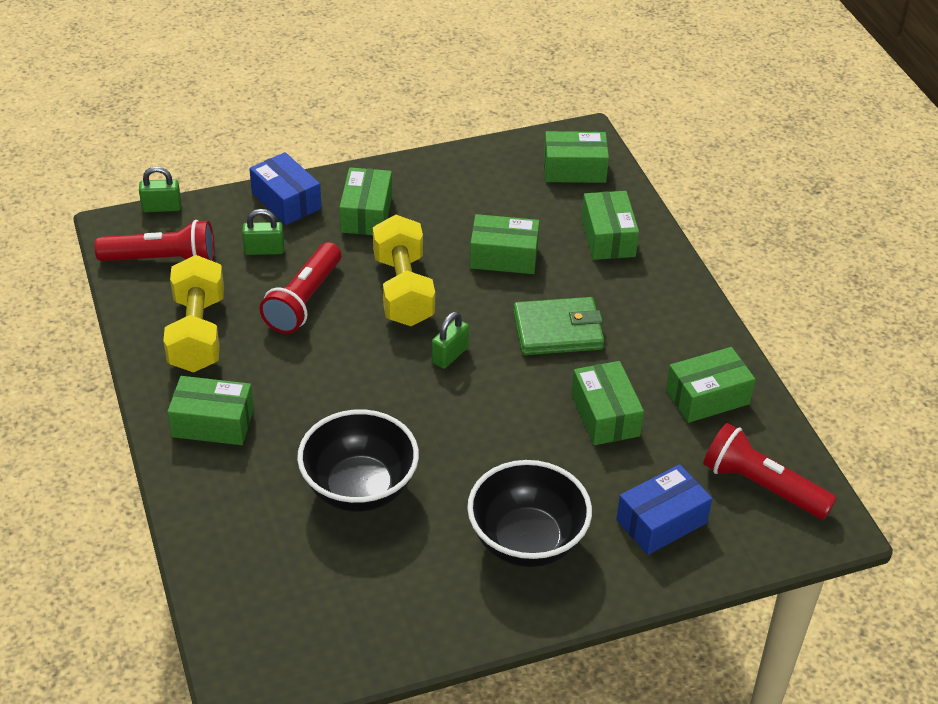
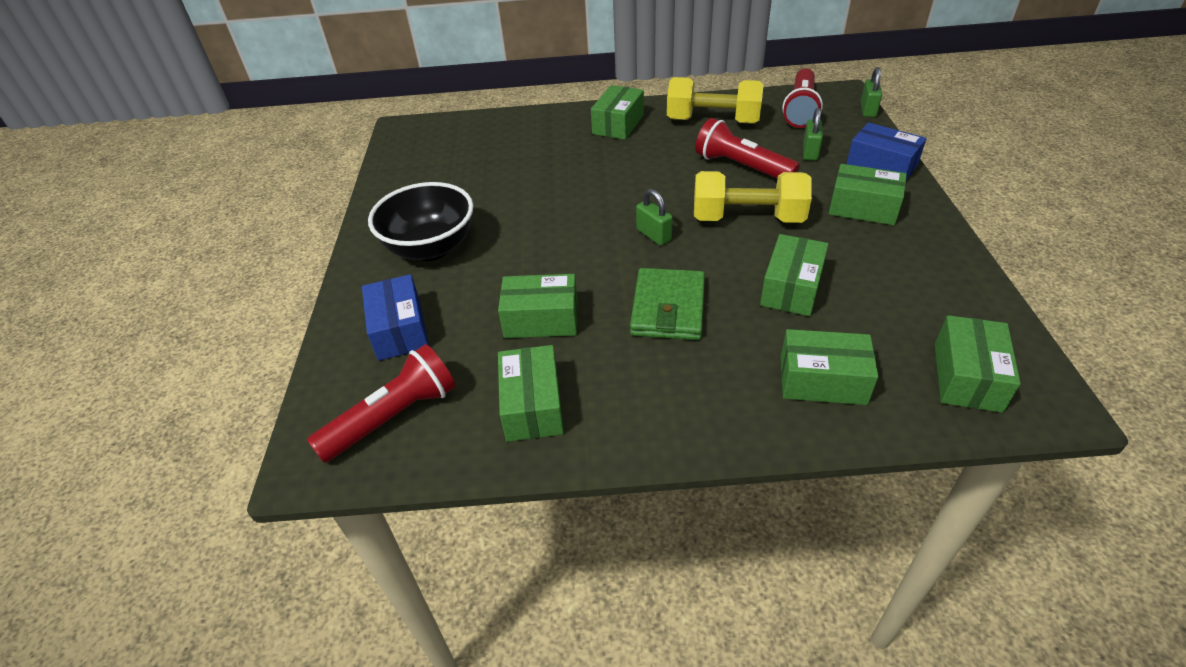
camera: 110 degrees right, 0 degrees up
(286, 201) = (881, 166): blue box -> blue box turned 60 degrees clockwise
(359, 488) = (527, 177): black bowl -> none

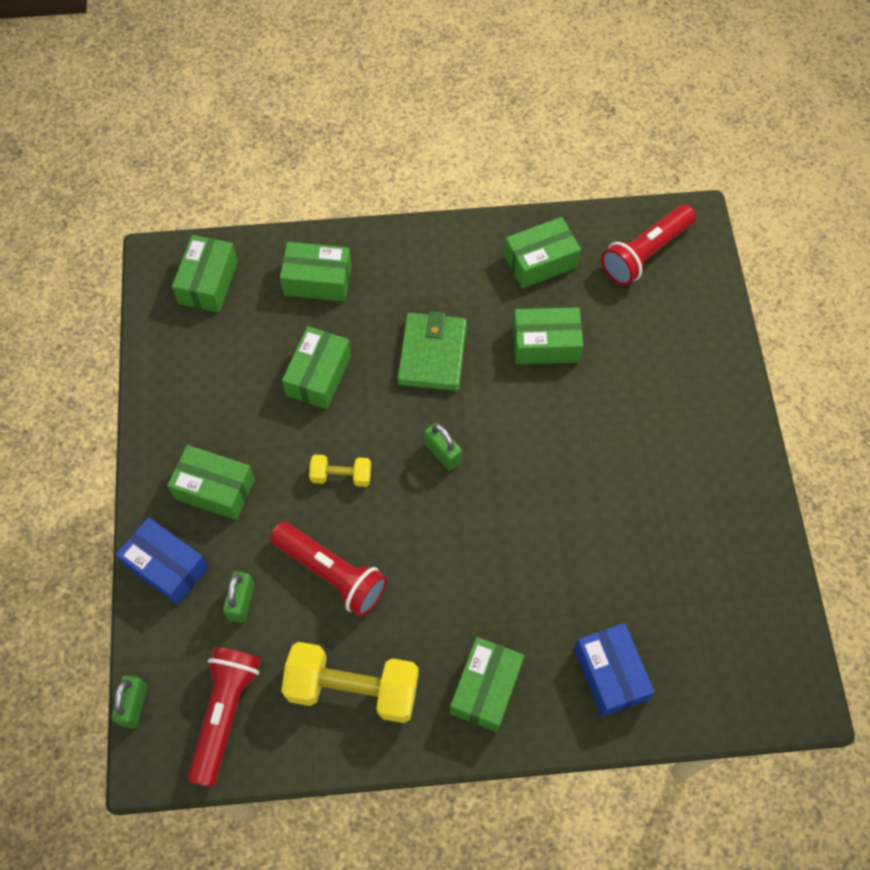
camera: 175 degrees right, 20 degrees up
(400, 330) = (670, 335): blue box -> blue box (610, 674)
(431, 248) = (676, 440): black bowl -> none
(532, 406) = (540, 262): green box -> green box turned 75 degrees clockwise
(747, 218) = (341, 476): yellow dumbbell -> yellow dumbbell, size x0.50

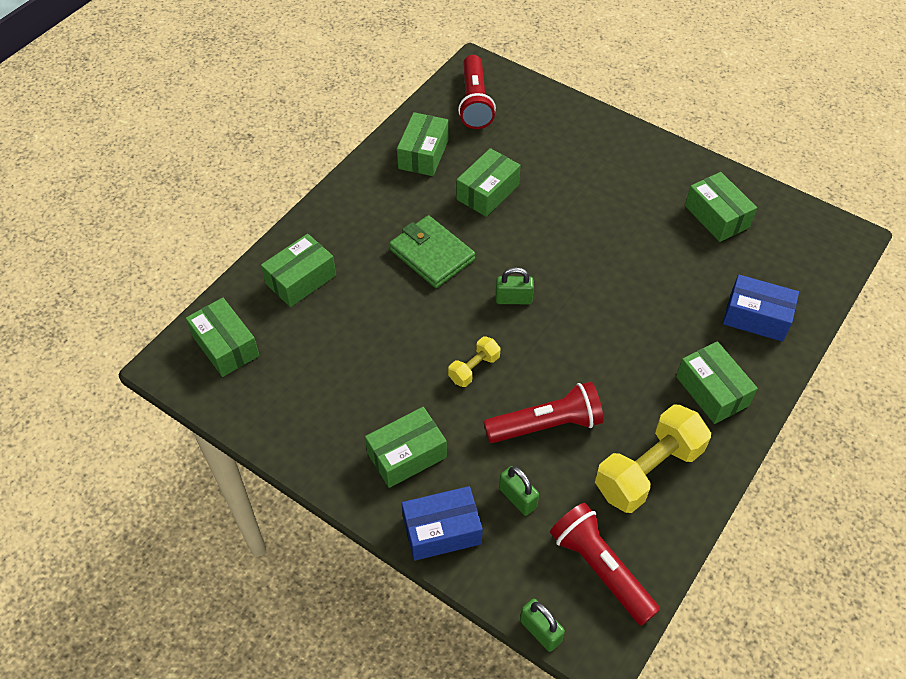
camera: 50 degrees left, 10 degrees down
(318, 375) = (379, 329): green box -> green box (716, 216)

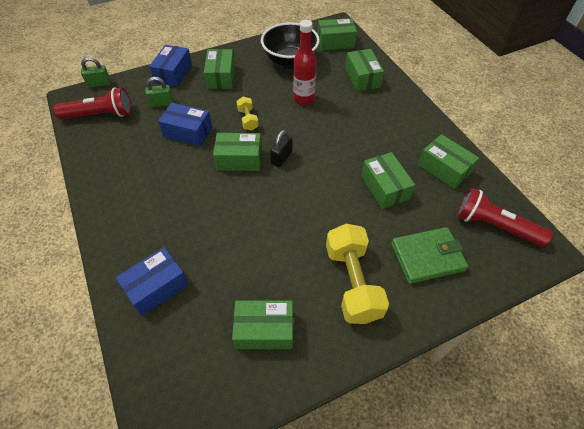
camera: 120 degrees right, 0 degrees up
(312, 382) = (290, 61): none -> black bowl
(390, 325) = (303, 99): none -> red bottle
(432, 255) = (344, 136): green wallet -> green wallet (427, 257)
(513, 299) = (281, 158): green padlock -> black padlock
(546, 425) = (188, 132): red flashlight -> blue box
(648, 470) = (122, 159): yellow dumbbell -> yellow dumbbell (352, 282)
(712, 391) = (133, 220): green box -> green box (239, 159)

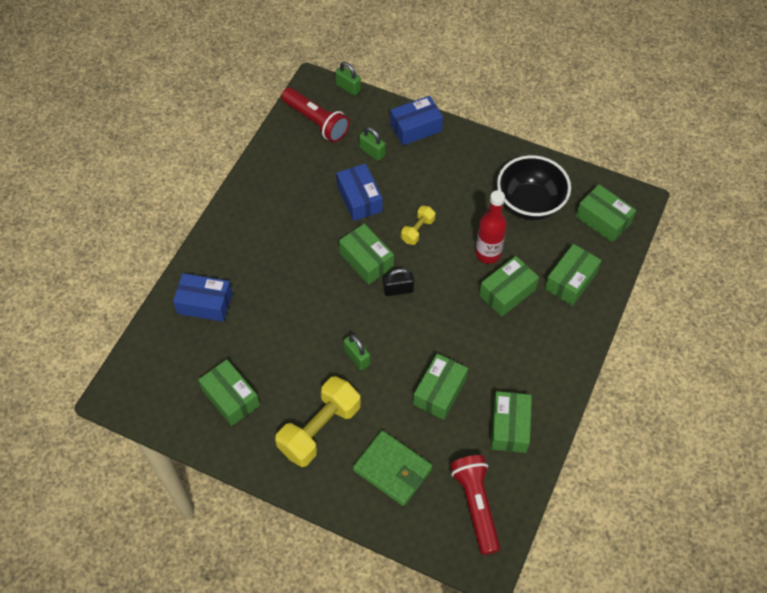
camera: 50 degrees right, 5 degrees up
(221, 77) = (449, 166): green box -> green box (507, 292)
(312, 216) = (357, 357): none -> green padlock

